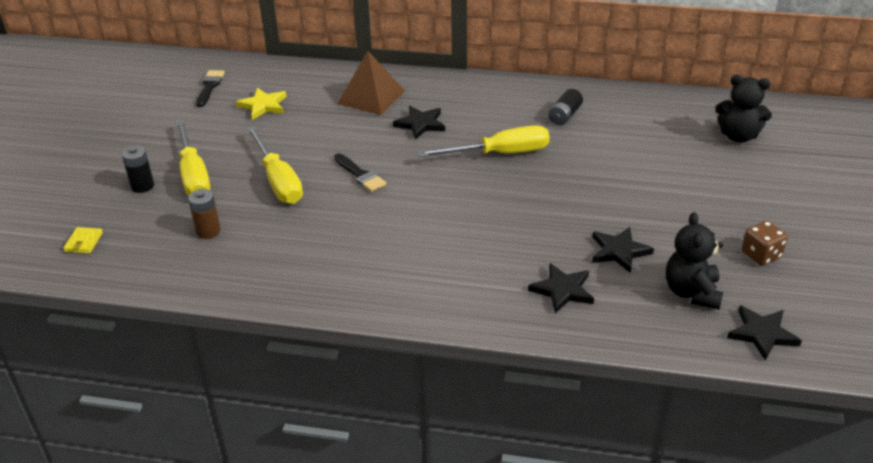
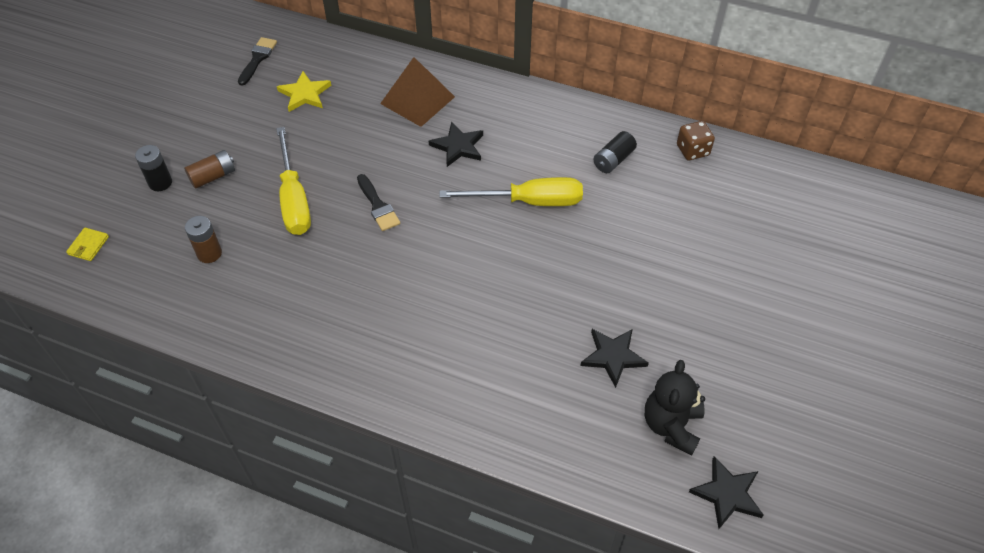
camera: 10 degrees right, 15 degrees up
(193, 175) = (213, 176): yellow screwdriver -> brown battery
(562, 290) = (538, 396): black star -> none
(738, 136) = (793, 221): black teddy bear -> none
(761, 255) = (762, 390): brown dice -> brown dice (692, 150)

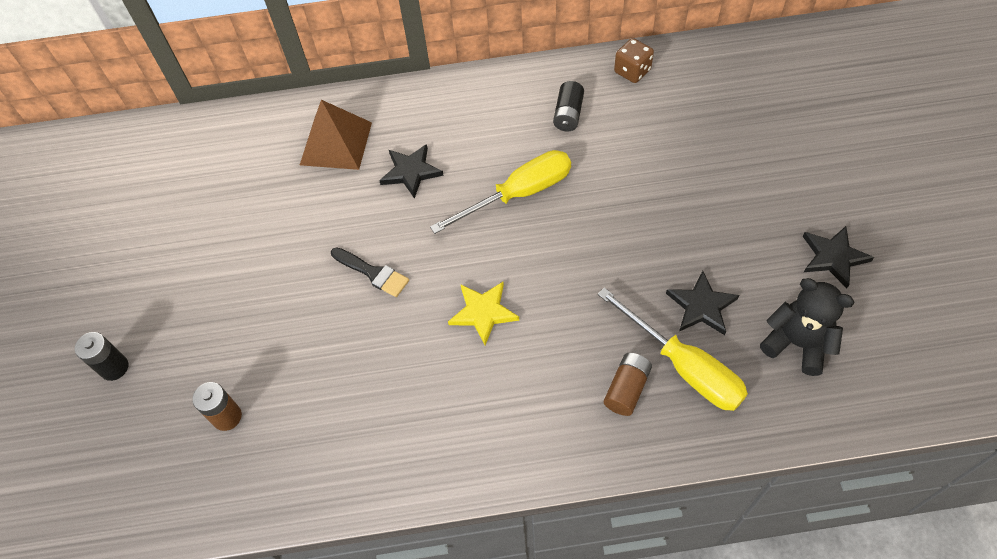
camera: 25 degrees left, 5 degrees up
(88, 246) = (78, 482): yellow wallet -> none
(213, 176) = (171, 330): brown battery -> brown battery (626, 389)
(257, 59) = (130, 178): black brush -> none
(294, 199) = (279, 310): yellow screwdriver -> yellow screwdriver (683, 366)
(305, 94) = (211, 192): yellow star -> yellow star (483, 312)
(671, 425) = (797, 343): black teddy bear -> black teddy bear turned 135 degrees clockwise
(727, 494) = (886, 380): black star -> black star (833, 257)

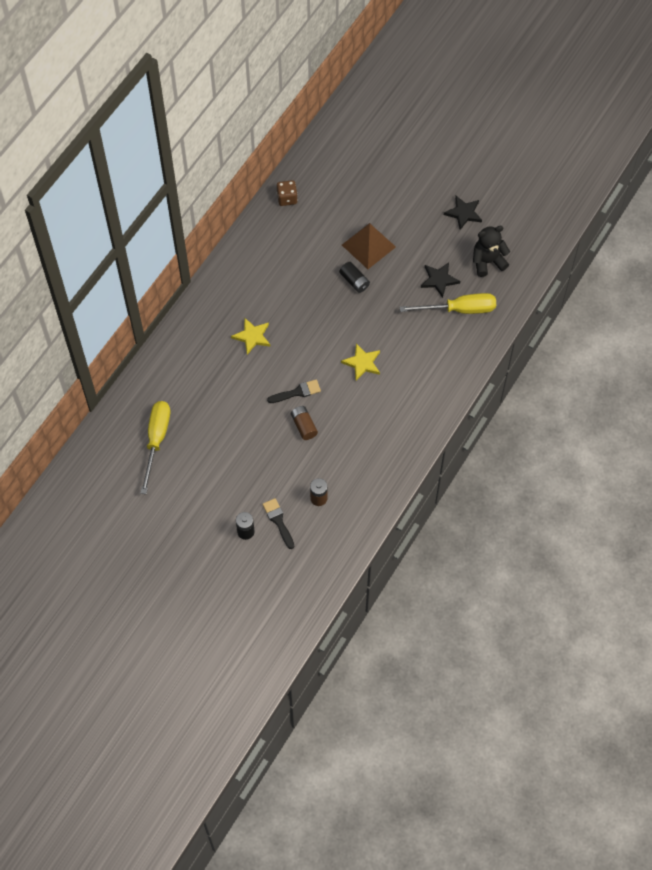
camera: 55 degrees left, 5 degrees up
(156, 394) = (278, 521): none -> black brush
(336, 143) = (199, 356): brown pyramid -> brown pyramid (368, 246)
(411, 172) = (252, 336): black star -> yellow star
(519, 194) = (312, 302): yellow screwdriver -> yellow screwdriver (156, 440)
(568, 114) = (285, 246): black battery -> black battery (354, 281)
(626, 389) = (449, 338): brown battery -> brown battery (304, 426)

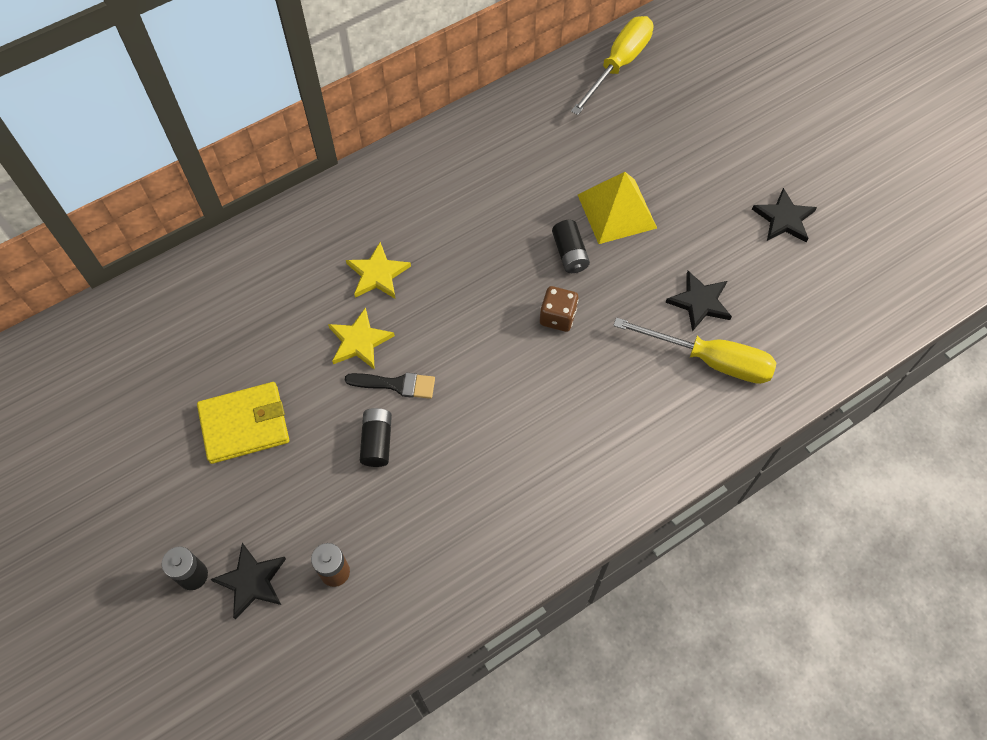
camera: 25 degrees right, 0 degrees up
(156, 440) = (153, 369): yellow screwdriver -> yellow screwdriver (619, 65)
(226, 447) = (244, 424): none -> yellow wallet
(278, 521) = (252, 581): black brush -> black star
(287, 198) = (533, 103): brown dice -> brown dice (557, 317)
(304, 426) = (377, 442): brown battery -> black battery
(362, 363) = (518, 381): yellow star -> yellow star (359, 341)
(368, 246) = (617, 211): brown pyramid -> yellow pyramid
(487, 262) = (789, 304): black teddy bear -> none

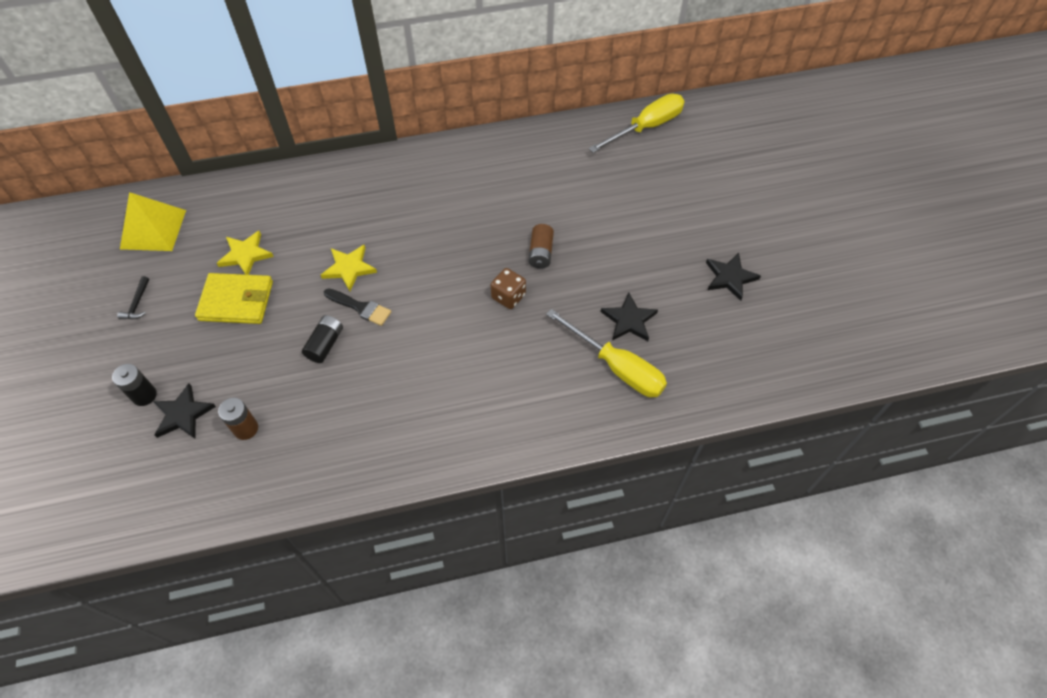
camera: 20 degrees right, 5 degrees down
(123, 467) = (137, 303): none -> black hammer
(377, 274) = (386, 225): yellow star -> yellow star (245, 255)
(570, 253) = (541, 253): black battery -> brown battery
(617, 211) = (593, 232): yellow pyramid -> yellow pyramid (153, 229)

